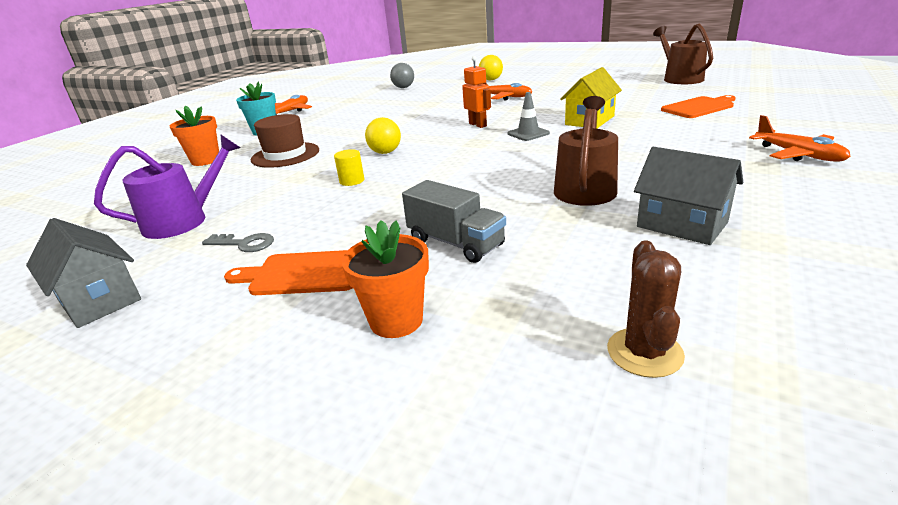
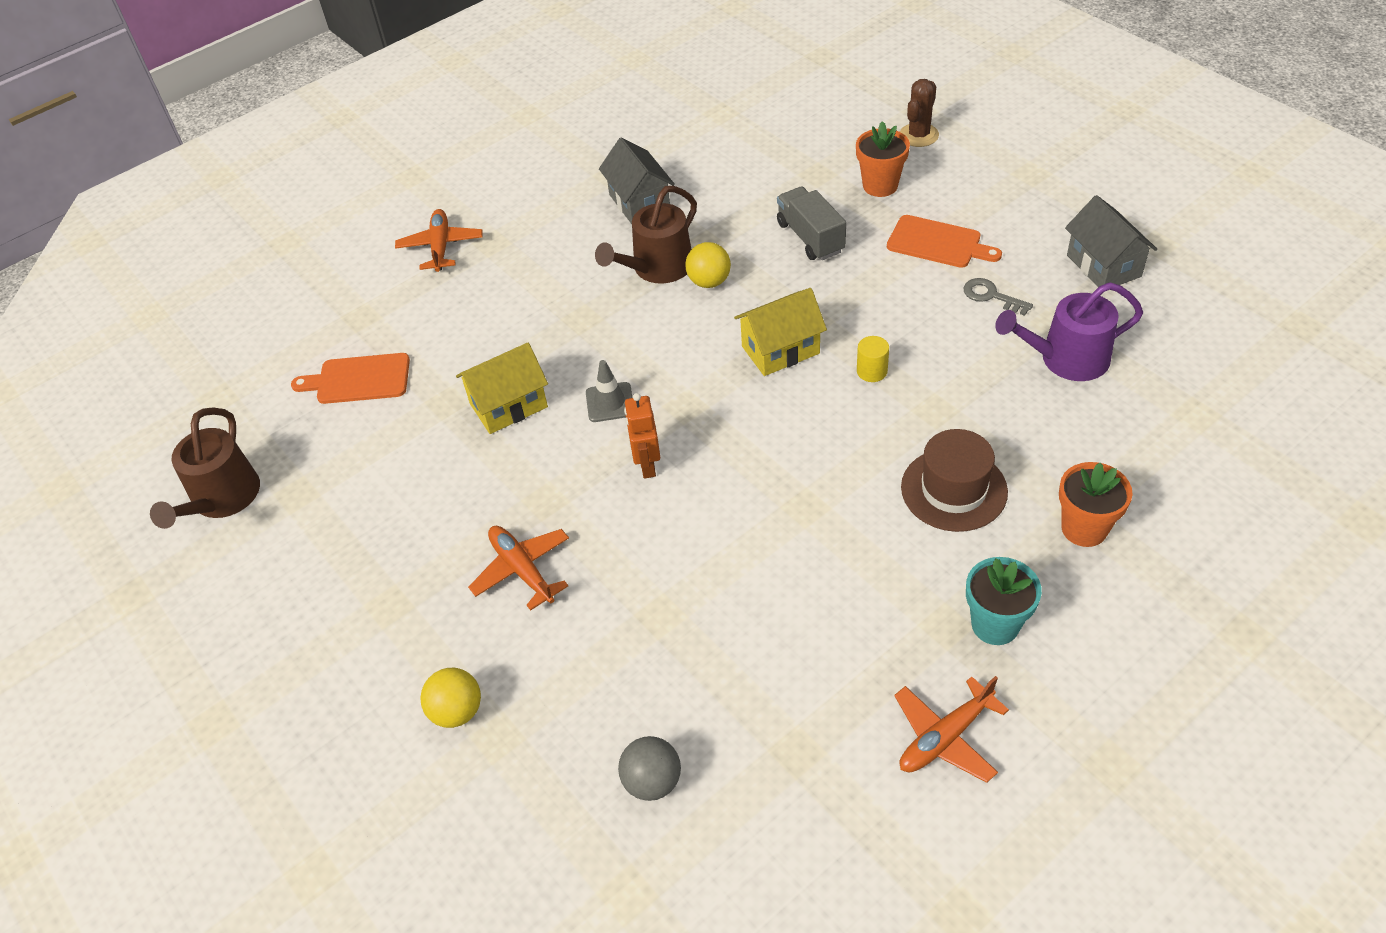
camera: 155 degrees left, 20 degrees up
(385, 152) = (810, 431): yellow ball -> yellow ball (709, 282)
(430, 174) = (780, 350): none -> yellow house
(644, 352) = (760, 134): brown cactus -> brown cactus (919, 135)

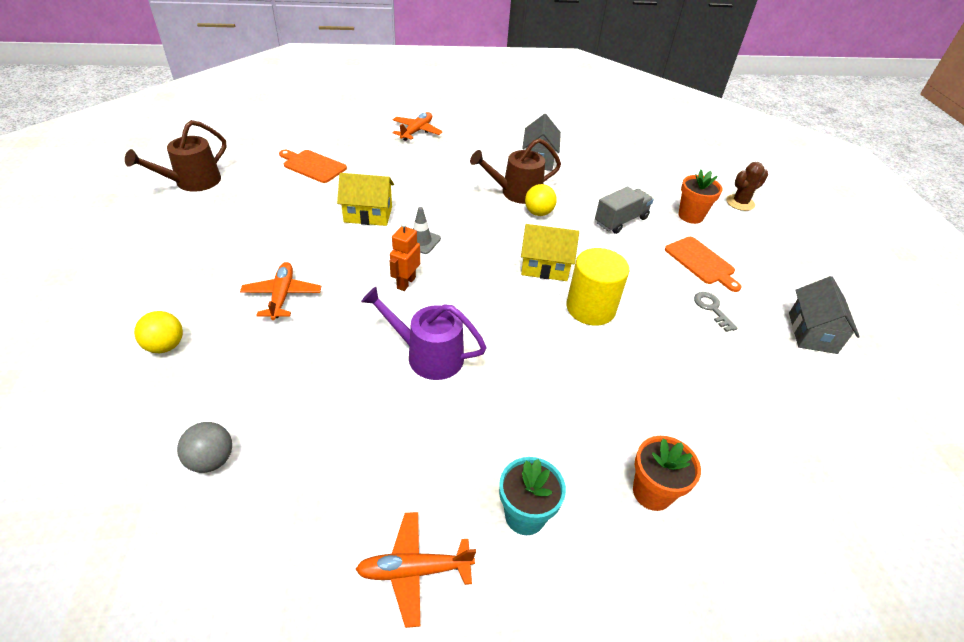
camera: 25 degrees right, 5 degrees down
(810, 237) = (621, 221): grey truck -> grey truck turned 45 degrees clockwise
(872, 371) = (590, 308): yellow cylinder -> yellow cylinder, size x2.15
(954, 489) = (579, 407): brown hat -> none
(1066, 359) = (735, 374): purple watering can -> purple watering can (428, 355)

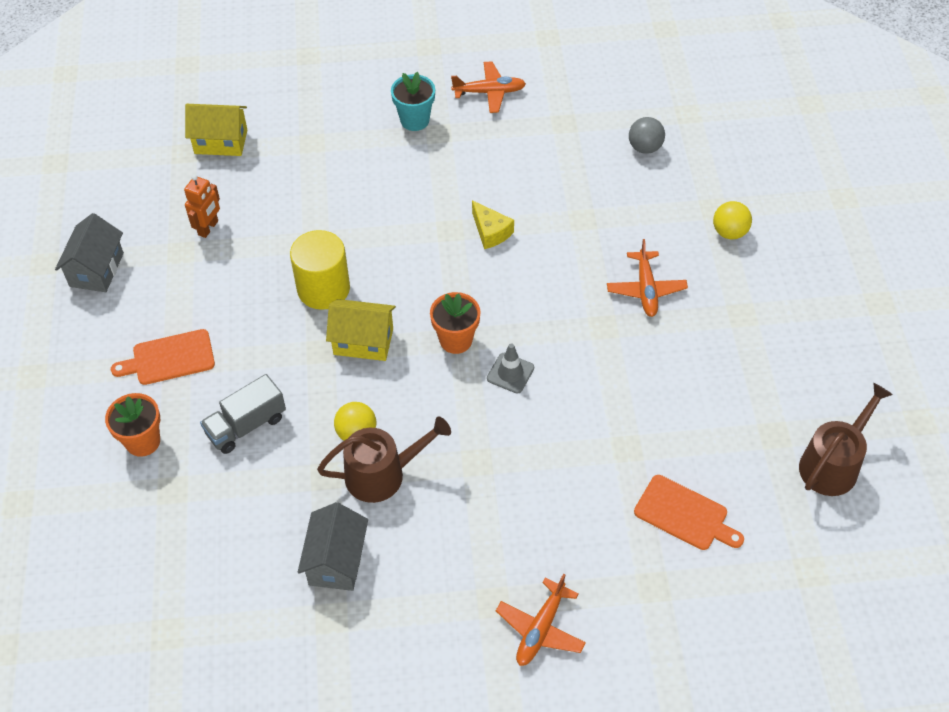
camera: 175 degrees left, 10 degrees up
(368, 214) = (582, 415): yellow house -> yellow house (221, 142)
(406, 283) = (521, 312): orange robot -> orange robot (208, 228)
(428, 355) = (490, 232): purple watering can -> yellow cheese
(652, 492) = (318, 135): orange flower pot -> orange flower pot (456, 340)
(701, 262) = (169, 358): orange cutting board -> orange cutting board turned 75 degrees counterclockwise
(712, 309) = (190, 294): grey key -> none
(740, 203) = (53, 475): brown cactus -> none

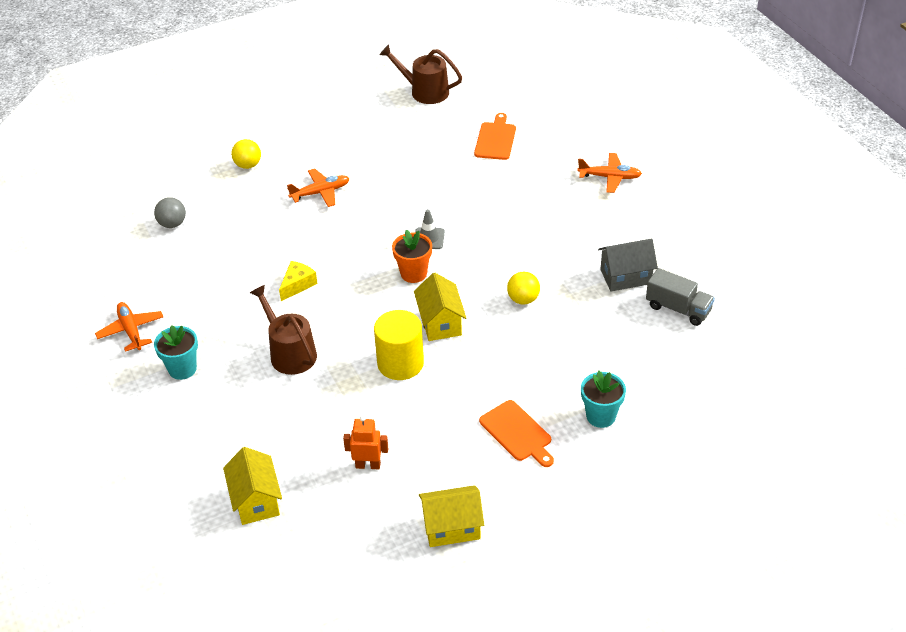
camera: 110 degrees left, 10 degrees down
(96, 269) = (452, 527): grey house -> yellow house
(143, 441) = (600, 416): orange flower pot -> turquoise flower pot
(246, 425) = (551, 361): grey truck -> grey truck (678, 309)
(382, 474) = (548, 276): brown watering can -> brown watering can (290, 353)

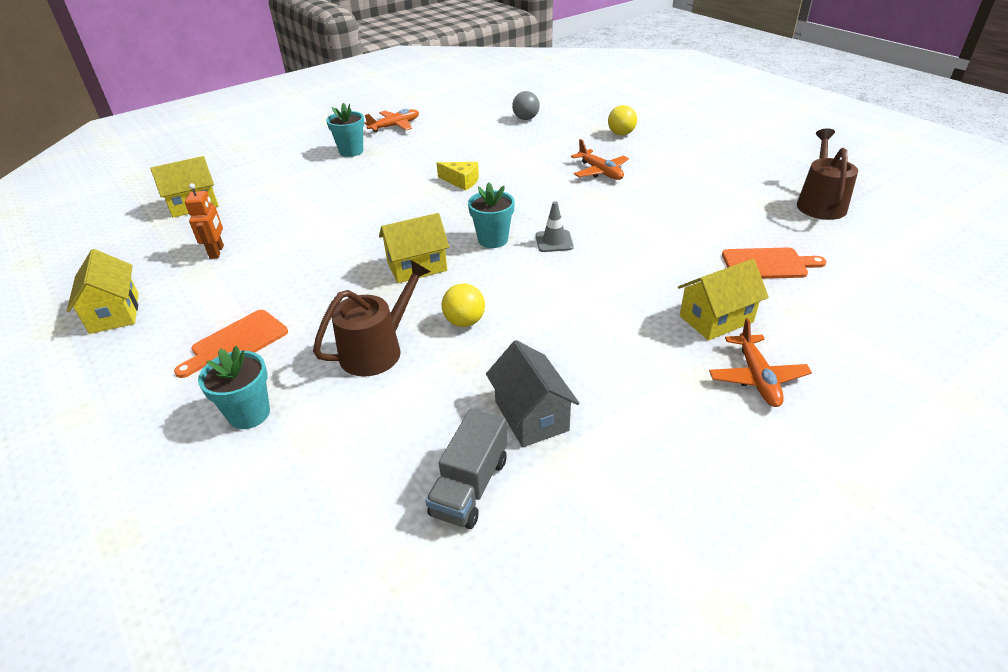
camera: 80 degrees right, 5 degrees down
(290, 353) = (369, 192): brown watering can -> brown watering can (377, 350)
(400, 363) = (354, 250): yellow cylinder -> none
(413, 273) = (493, 240): orange flower pot -> turquoise flower pot
(550, 179) = (716, 319): none -> yellow house

